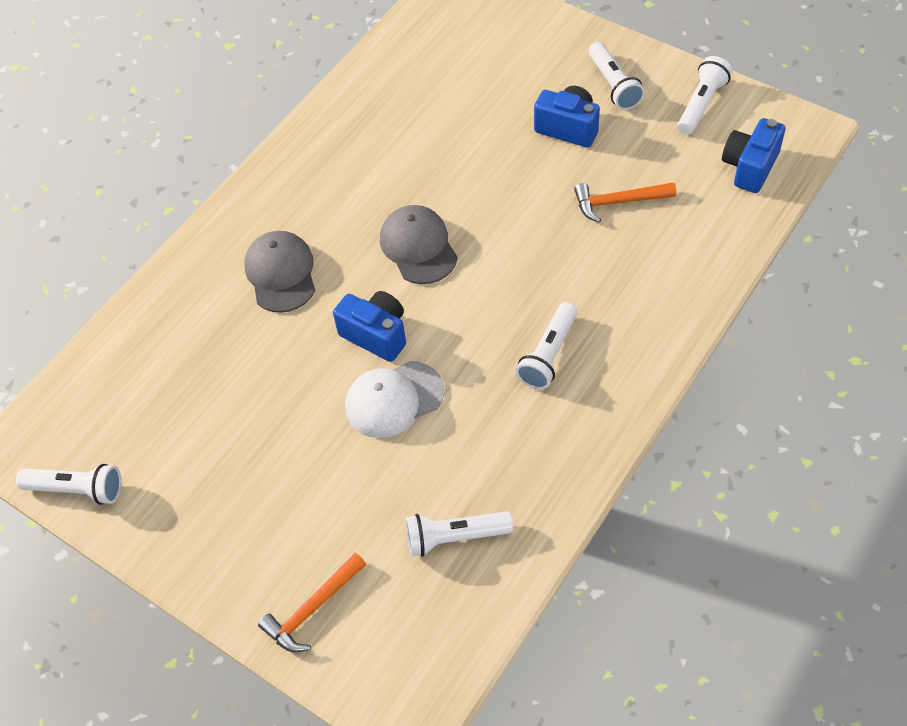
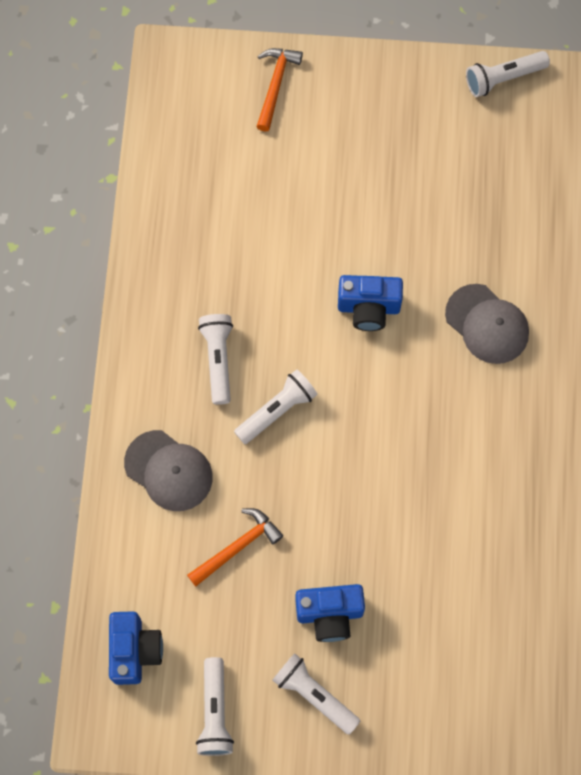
camera: 145 degrees right, 15 degrees up
(394, 399) = (318, 260): white cap -> none
(418, 247) = (388, 409): grey cap -> grey cap (168, 471)
(455, 537) = (207, 180): white flashlight -> white flashlight (277, 411)

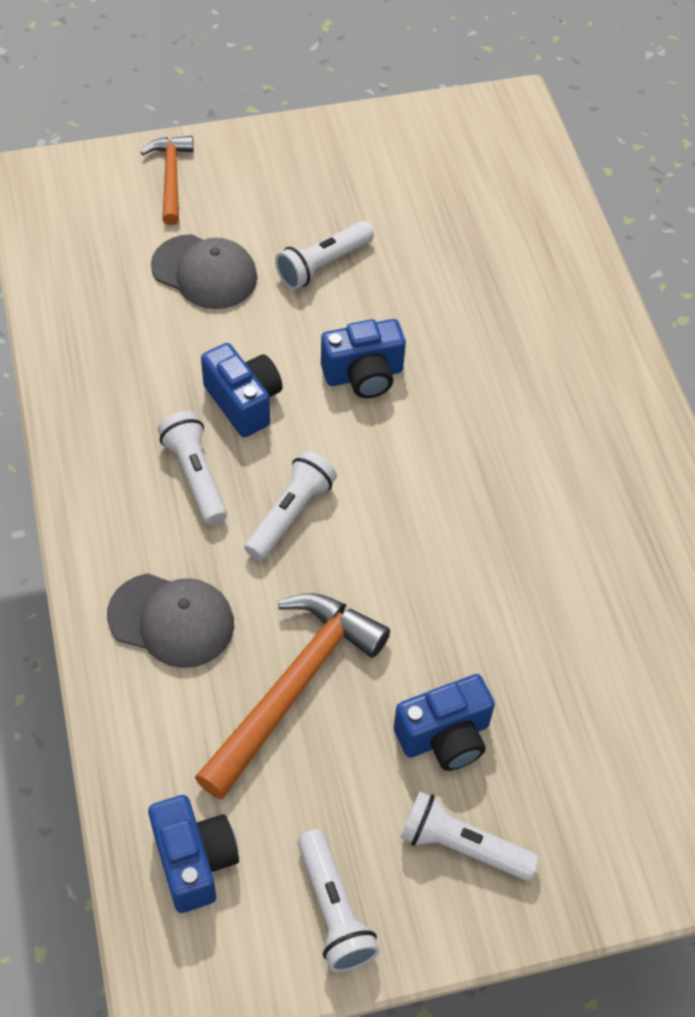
camera: 20 degrees left, 15 degrees down
(238, 547) = (294, 687): orange hammer -> orange hammer, size x1.72
(271, 307) = (244, 402): none -> blue camera
(487, 324) = (511, 358): grey cap -> grey cap (204, 272)
(503, 78) = (430, 118): white flashlight -> white flashlight (323, 264)

